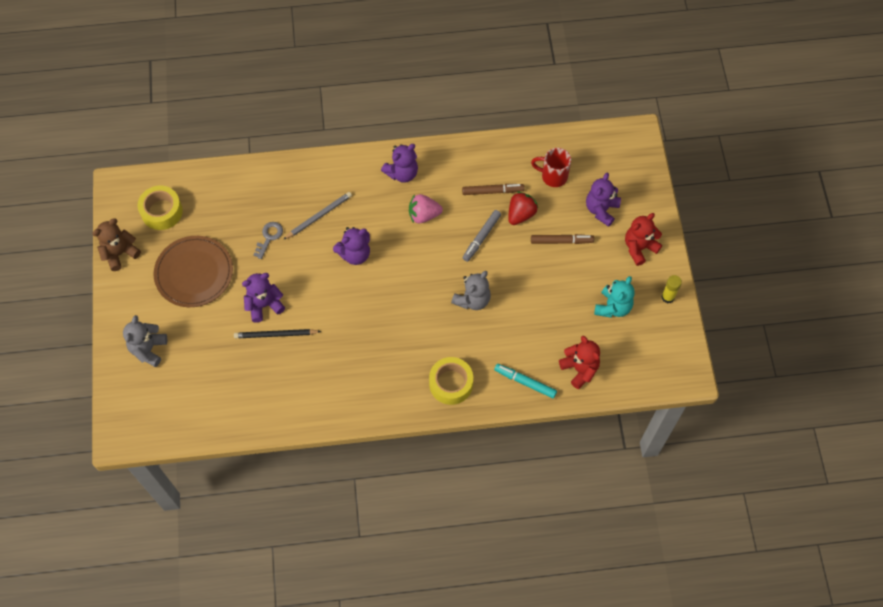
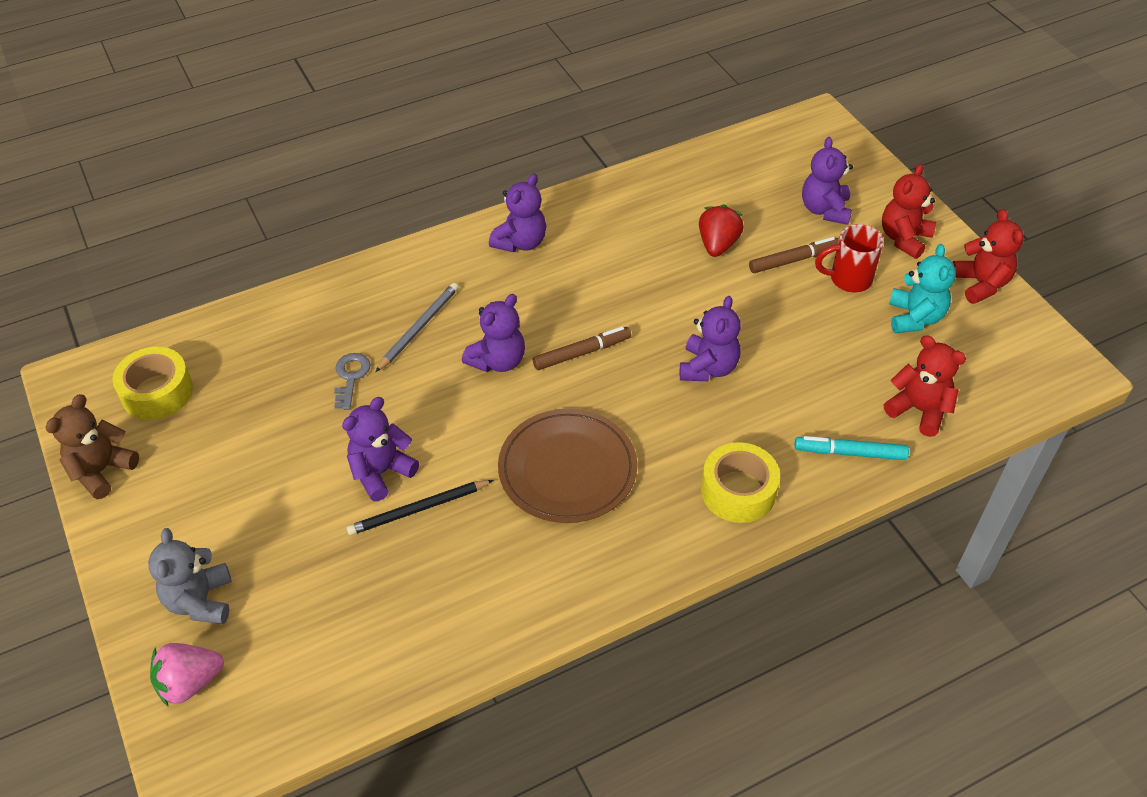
camera: 20 degrees left, 15 degrees down
(194, 273) = (243, 461): brown plate -> brown plate (567, 469)
(423, 215) = (578, 283): pink strawberry -> pink strawberry (190, 683)
(472, 299) = (708, 368): grey teddy bear -> purple teddy bear
(481, 237) = (678, 287): grey marker -> none
(492, 191) = (663, 229): brown marker -> brown marker (582, 353)
(553, 176) = (736, 190): red mug -> red mug (848, 279)
(668, 297) = (980, 284): yellow glue stick -> red teddy bear

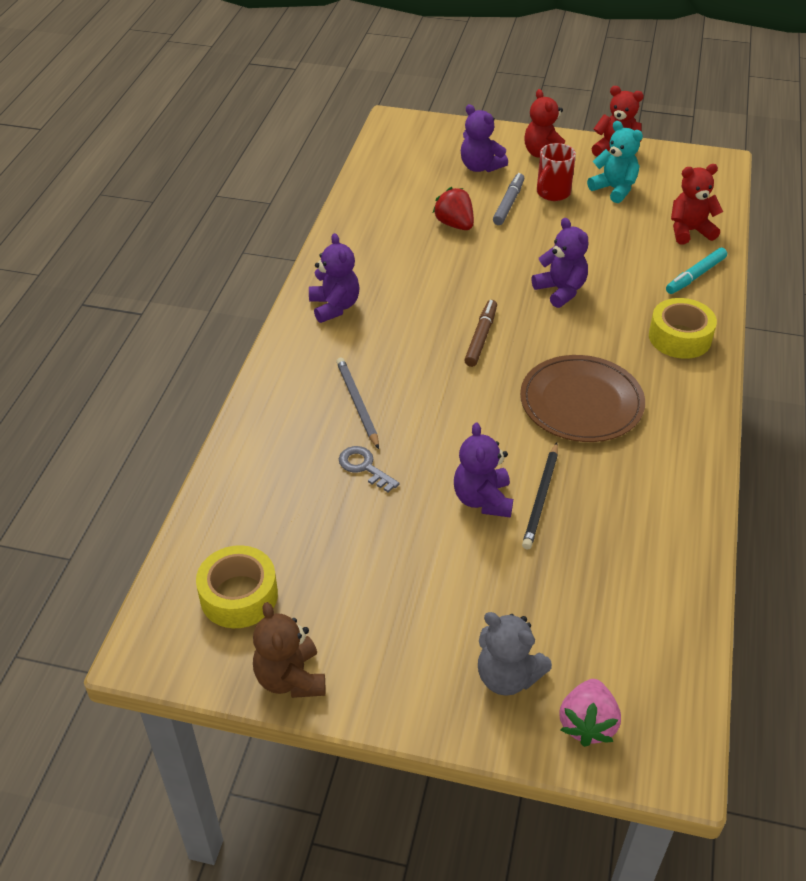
camera: 50 degrees left, 5 degrees down
(498, 361) = (440, 381): purple teddy bear -> none
(793, 260) = (508, 204): brown marker -> grey marker

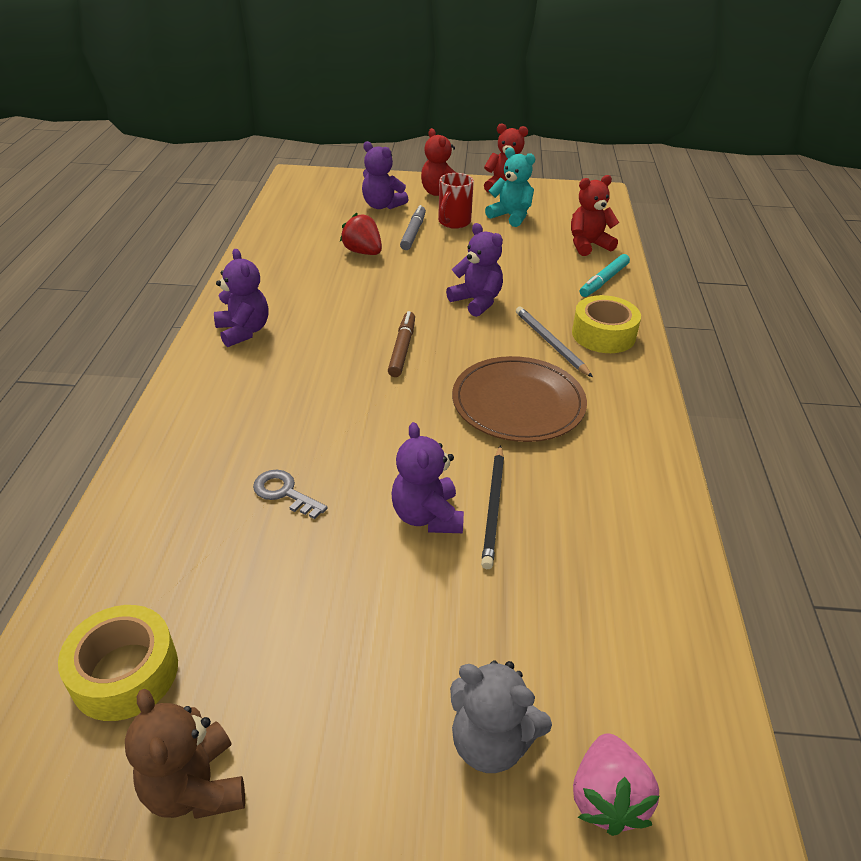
camera: 10 degrees left, 5 degrees down
(357, 403) = (272, 424): grey pencil -> grey pencil (550, 343)

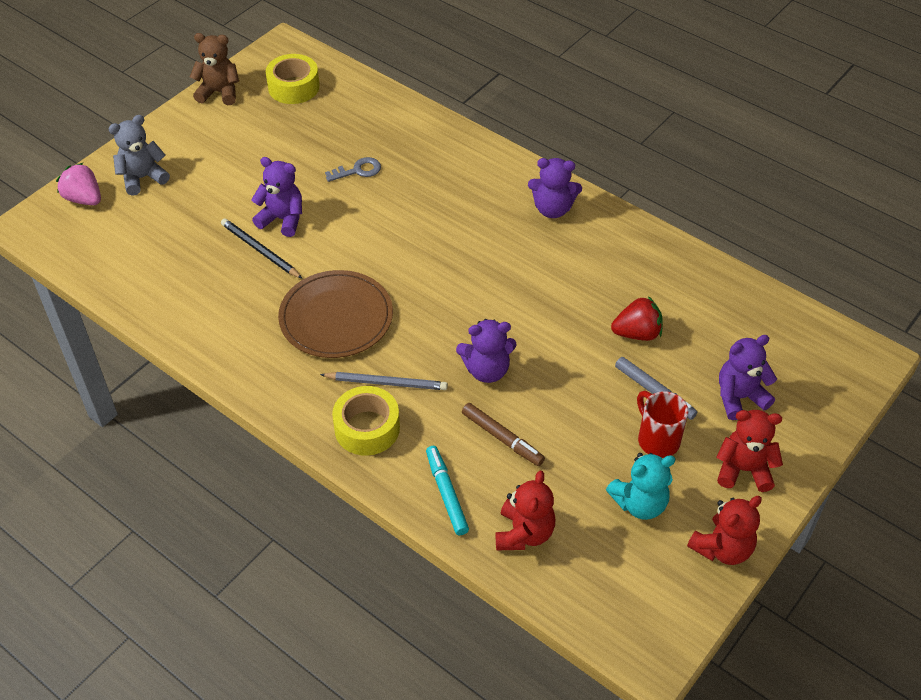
camera: 125 degrees right, 10 degrees up
(402, 349) = (456, 286): brown marker -> brown marker (502, 438)

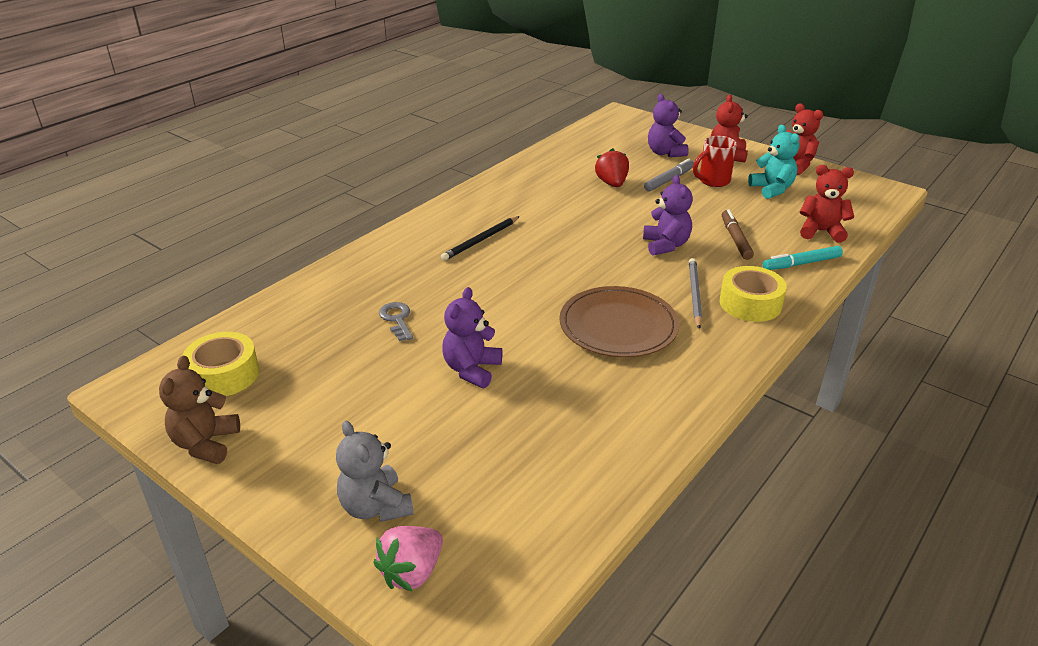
camera: 90 degrees left, 15 degrees down
(260, 250) = (523, 384): black pencil -> black pencil (481, 240)
(502, 438) = (735, 239): brown marker -> brown marker turned 45 degrees counterclockwise
(552, 209) = (469, 213): purple teddy bear -> none

